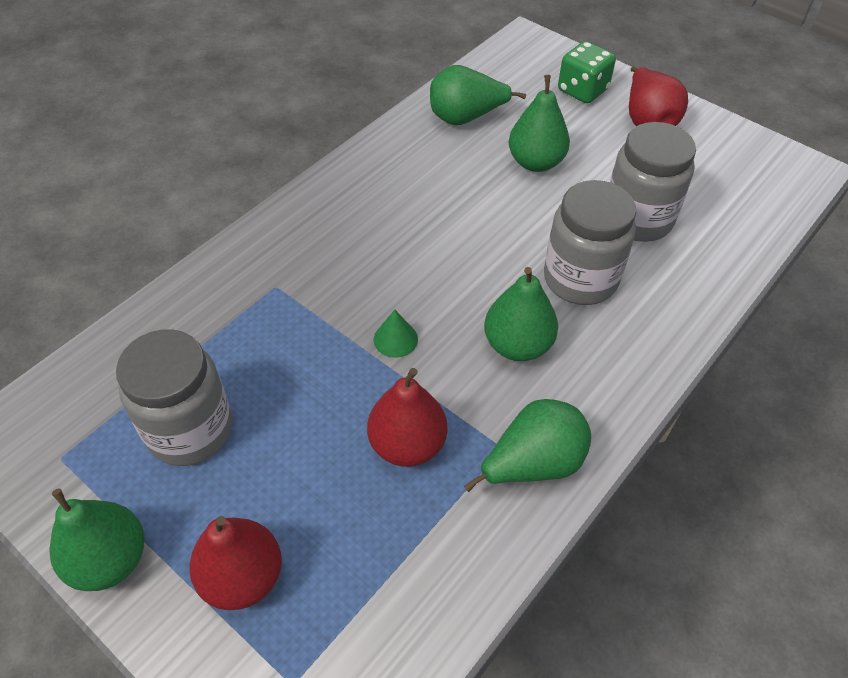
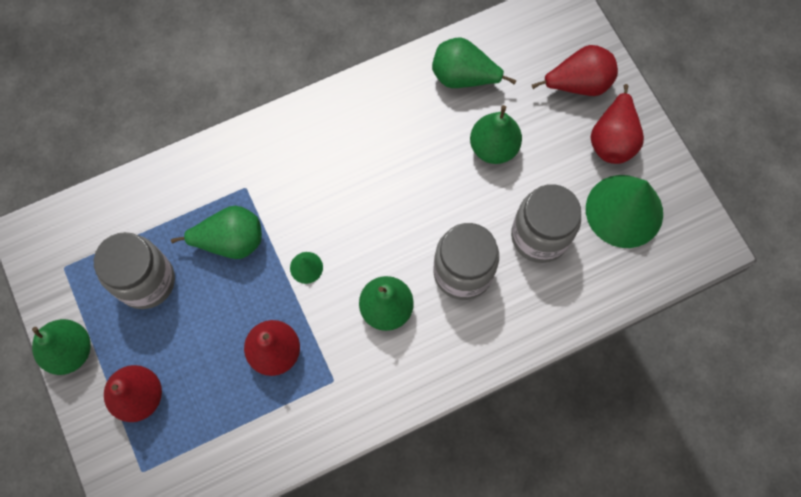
camera: 25 degrees right, 20 degrees up
(533, 464) = (347, 401): green pear -> green pear (230, 241)
(582, 90) = (578, 84): green dice -> red pear
(703, 171) = (624, 211): none -> green cone

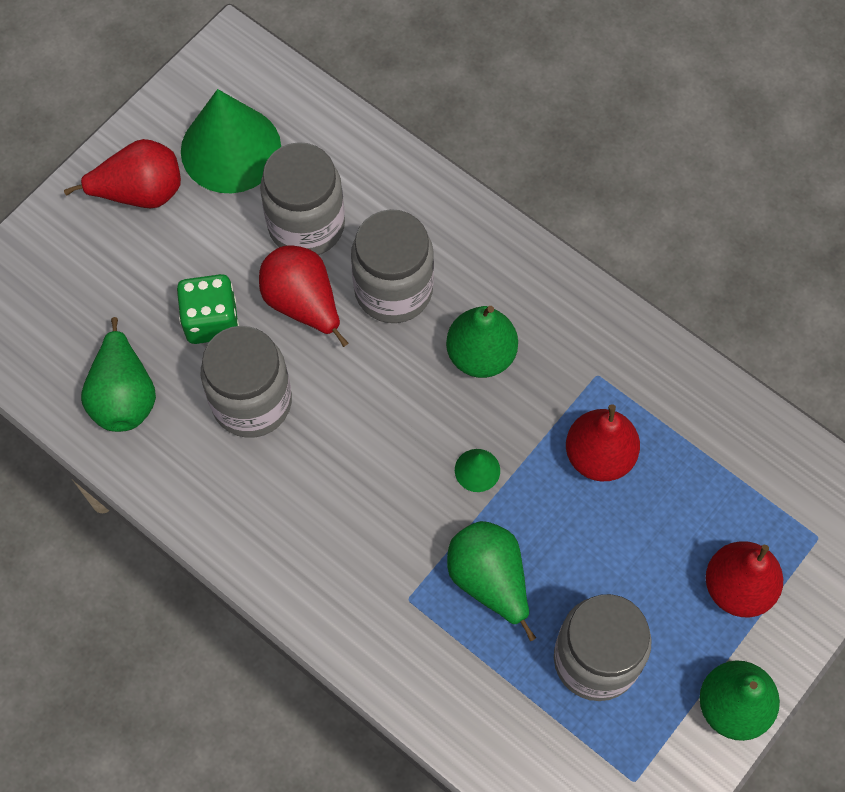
camera: 115 degrees left, 5 degrees down
(423, 149) = (252, 402): none -> grey jar
(493, 147) = (211, 320): green pear -> green dice
(578, 84) = (77, 257): red pear -> red pear (303, 304)

